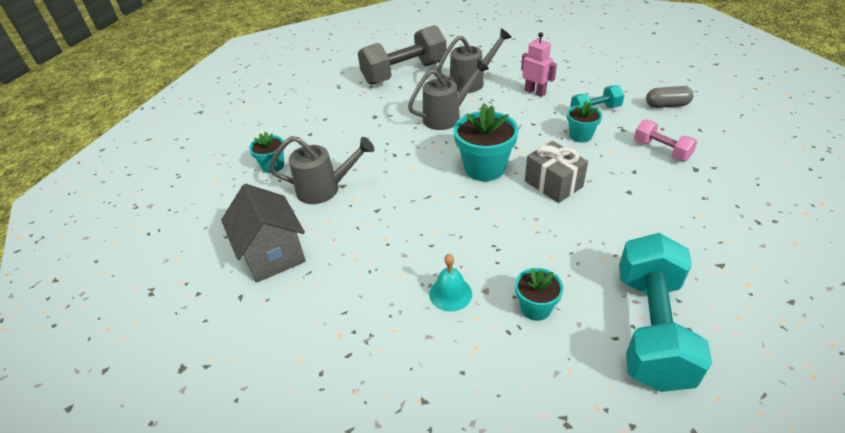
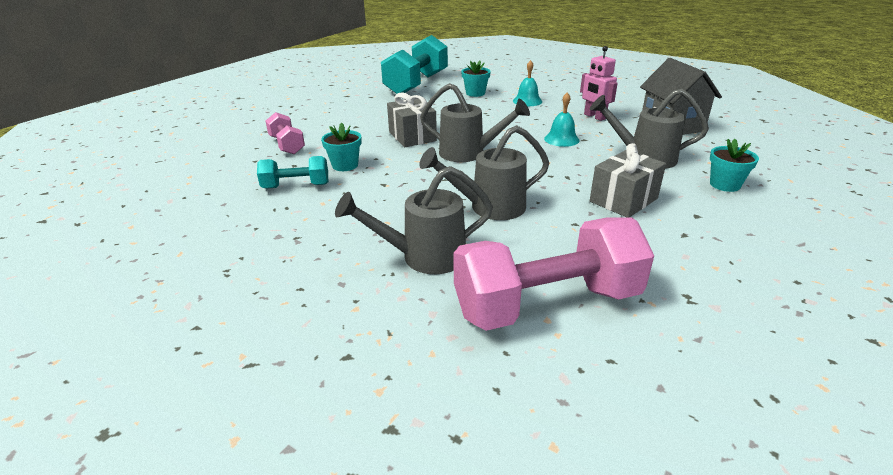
camera: 170 degrees left, 10 degrees down
(355, 138) = (623, 200): none -> grey gift
(400, 205) = (561, 139): none -> turquoise bell
(404, 73) = (546, 303): grey dumbbell -> pink dumbbell
(484, 168) = (468, 153): turquoise flower pot -> grey watering can
(535, 92) = (341, 222): pink robot -> pink robot (594, 117)
(667, 105) = (209, 179): grey capsule -> none

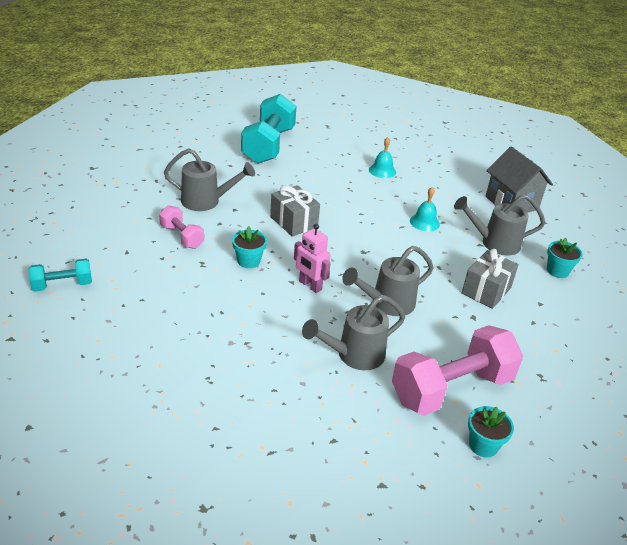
camera: 15 degrees left, 5 degrees up
(296, 186) = (217, 288): turquoise dumbbell -> turquoise dumbbell (62, 285)
(468, 153) = (351, 242): grey watering can -> grey watering can (206, 201)
(475, 93) = (330, 159): turquoise flower pot -> turquoise flower pot (483, 445)
(594, 117) = (446, 192): pink robot -> pink robot (310, 285)

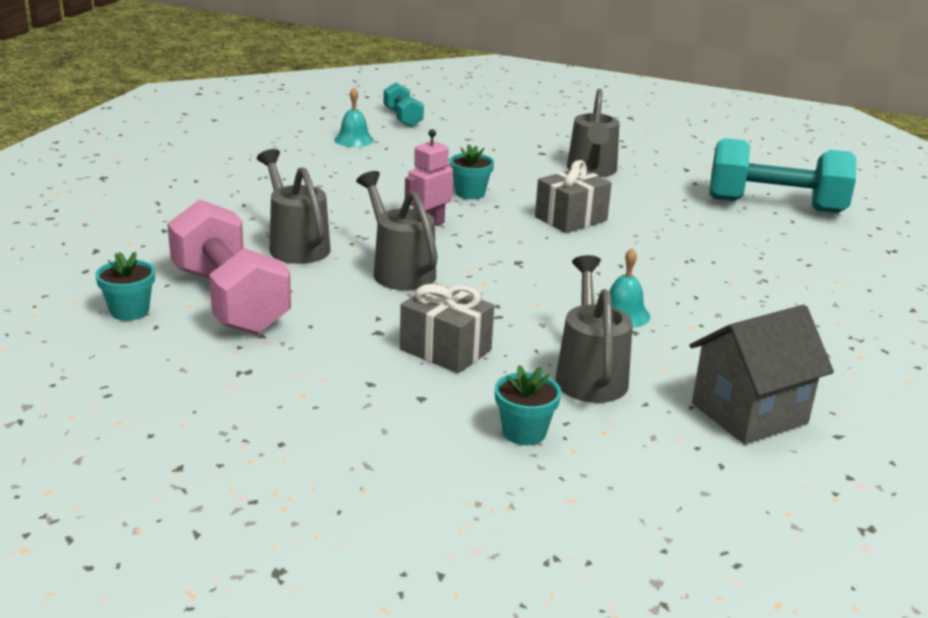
camera: 90 degrees right, 10 degrees down
(182, 237) = (507, 160): pink dumbbell -> none
(382, 171) = (771, 289): turquoise bell -> turquoise bell (354, 140)

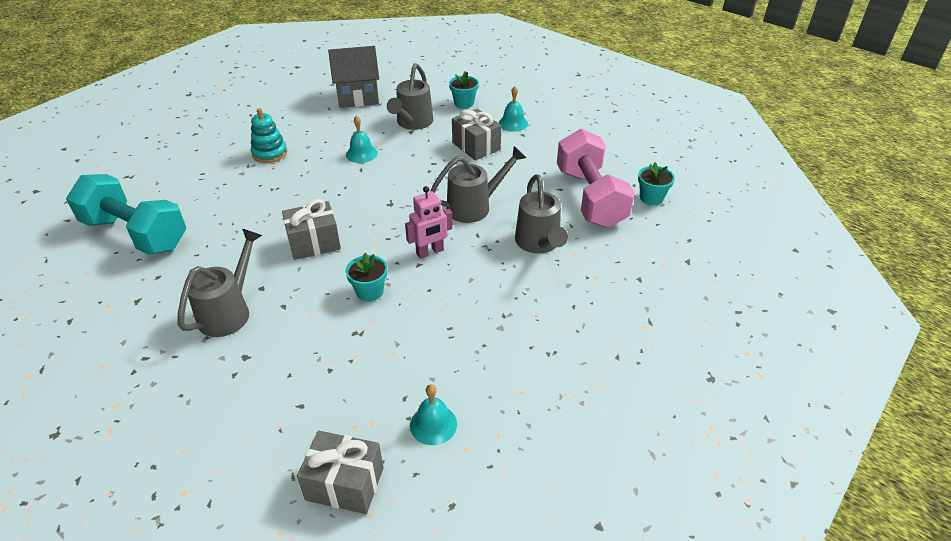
camera: 160 degrees left, 15 degrees up
(398, 402) = (513, 123): none -> turquoise bell
(399, 271) = (474, 207): grey watering can -> grey watering can turned 105 degrees counterclockwise
(402, 118) = (345, 484): turquoise dumbbell -> grey gift
(759, 297) = (269, 153): none -> turquoise stacking toy

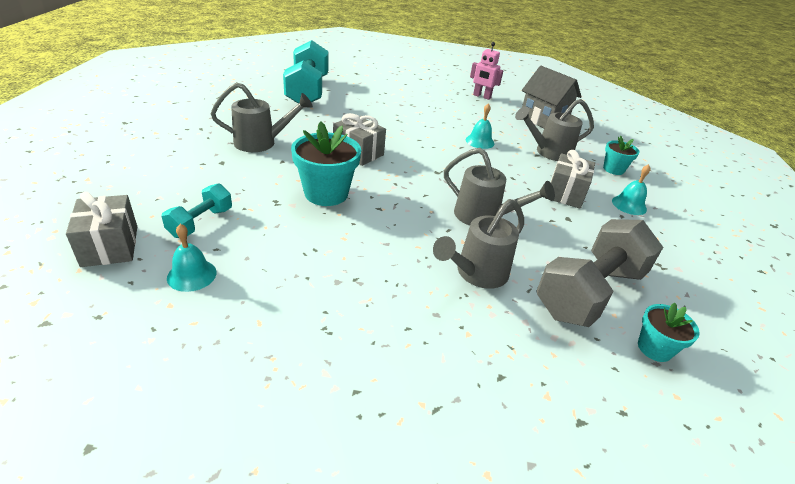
camera: 55 degrees right, 5 degrees down
(269, 153) = (433, 107): turquoise stacking toy -> none
(353, 400) = (200, 222): none -> turquoise dumbbell
(369, 291) = (326, 193): turquoise flower pot -> turquoise flower pot, size x1.75
(430, 252) = (399, 209): pink robot -> pink robot (481, 96)
(590, 197) = (589, 292): pink dumbbell -> grey dumbbell

